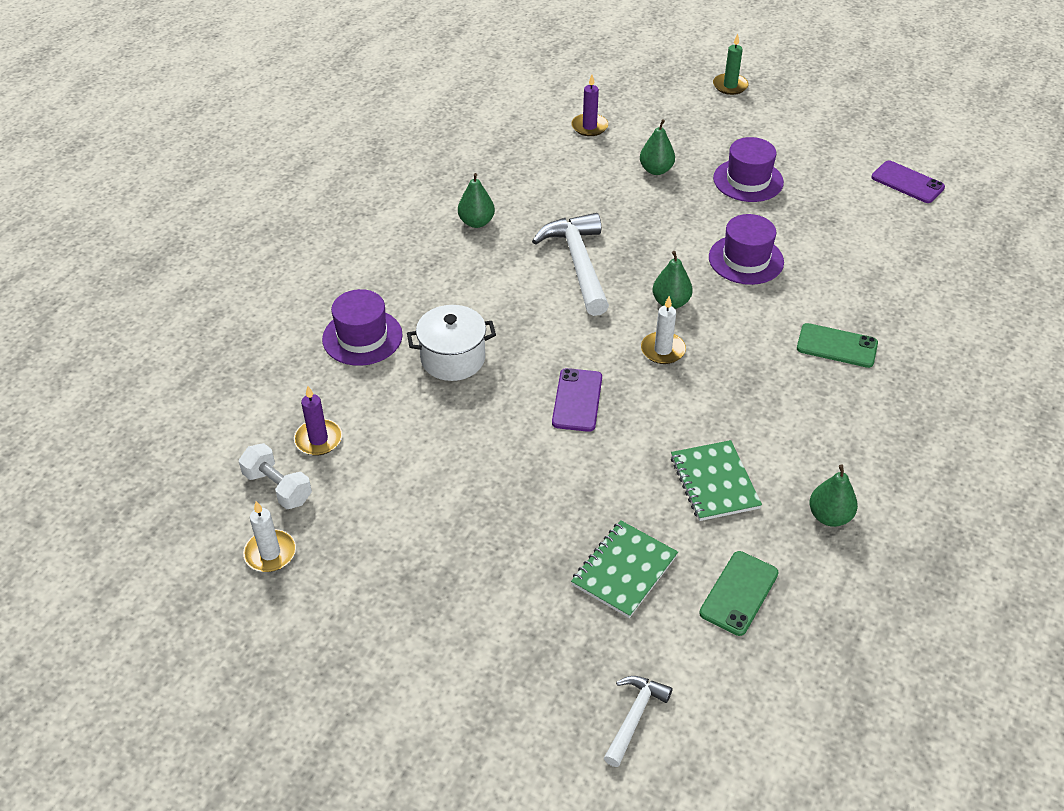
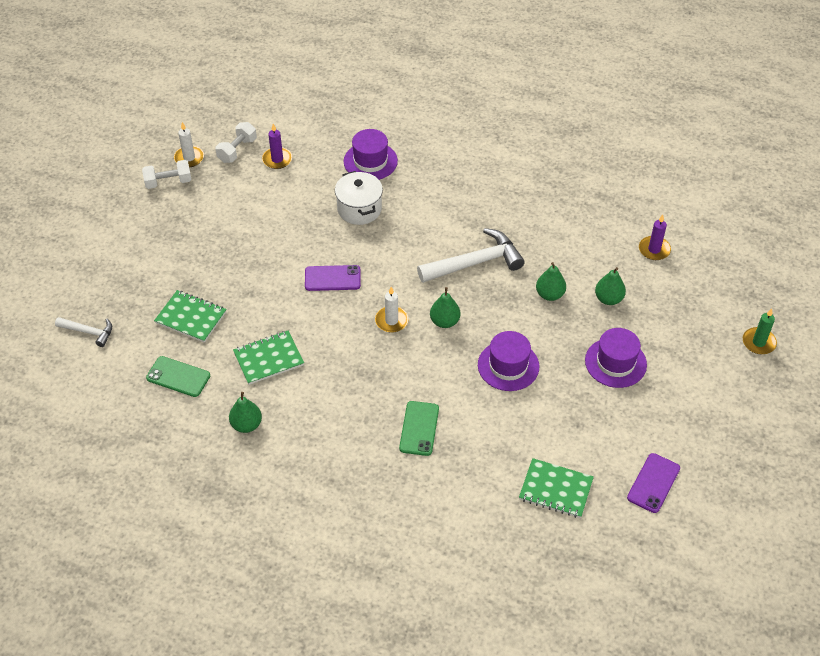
camera: 80 degrees right, 5 degrees up
(317, 586) = (168, 182): none -> white dumbbell
(476, 222) = (506, 198): green pear -> green pear (549, 294)
(920, 250) = (555, 489): none -> green notebook

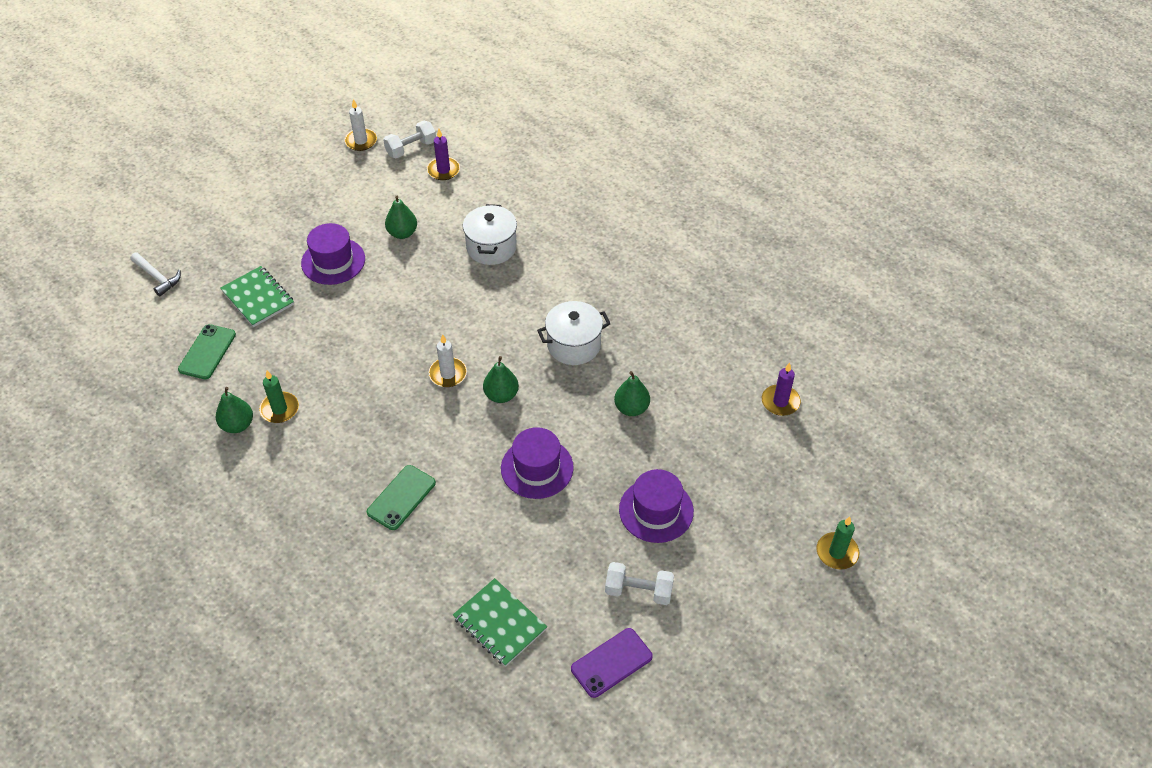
camera: 25 degrees right, 0 degrees up
(168, 182) = (326, 158): white dumbbell -> white dumbbell (638, 591)
(178, 377) = (207, 352): green phone -> green phone turned 60 degrees clockwise
(268, 359) = (302, 367): green notebook -> none
(273, 399) = (279, 409): none -> green candle
(332, 278) = (418, 308): purple phone -> none
(370, 161) = (534, 202): purple hat -> purple hat (333, 261)
(475, 263) = (574, 345): white hammer -> white pot
(608, 299) = (693, 437): green pear -> green pear (402, 233)

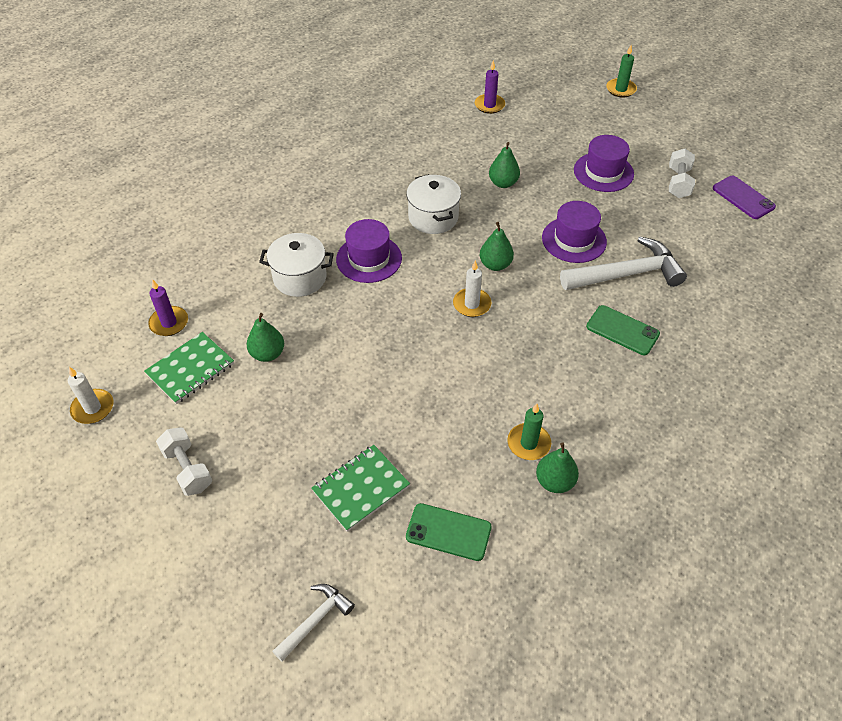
camera: 90 degrees left, 0 degrees up
(333, 261) = (305, 416): purple hat -> purple hat (369, 259)
(411, 148) = (122, 355): white dumbbell -> white dumbbell (188, 469)
(481, 512) = (626, 274): none -> white hammer
(499, 623) = (731, 259): green notebook -> green notebook (190, 369)

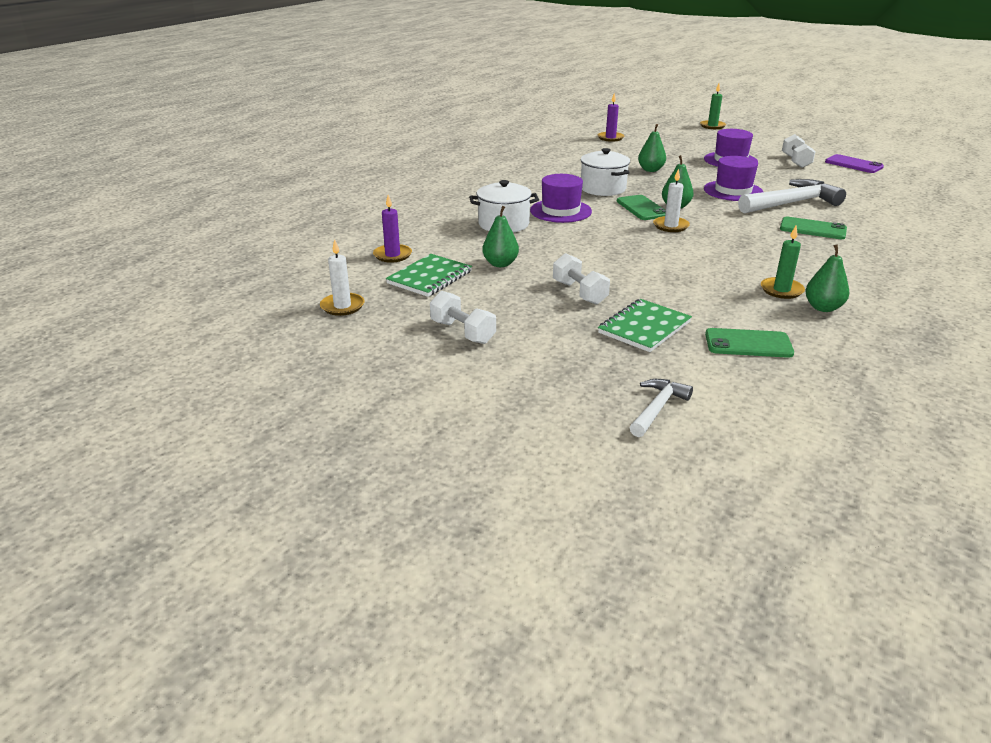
camera: 10 degrees left, 20 degrees down
(324, 418) = (579, 293): none -> white dumbbell
(457, 264) = (642, 208): none -> green phone

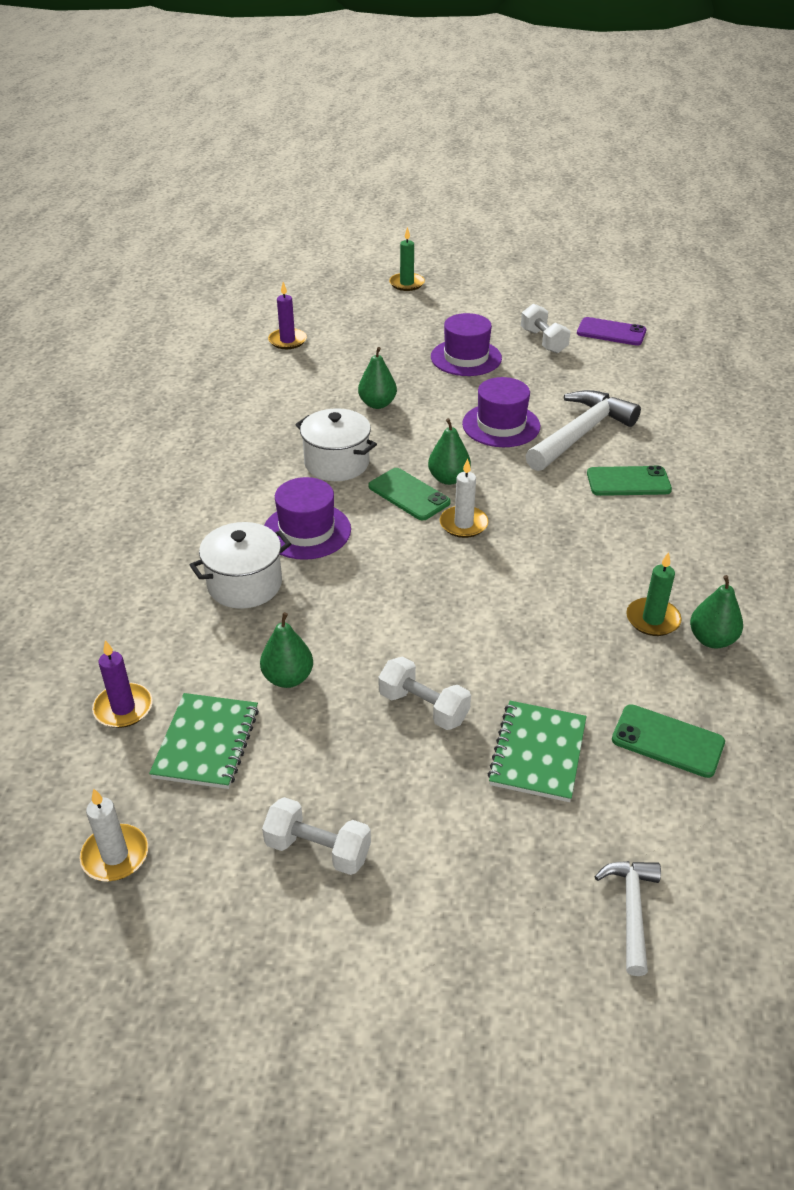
camera: 25 degrees left, 10 degrees up
(748, 344) = (667, 741): green phone -> green phone turned 45 degrees clockwise

